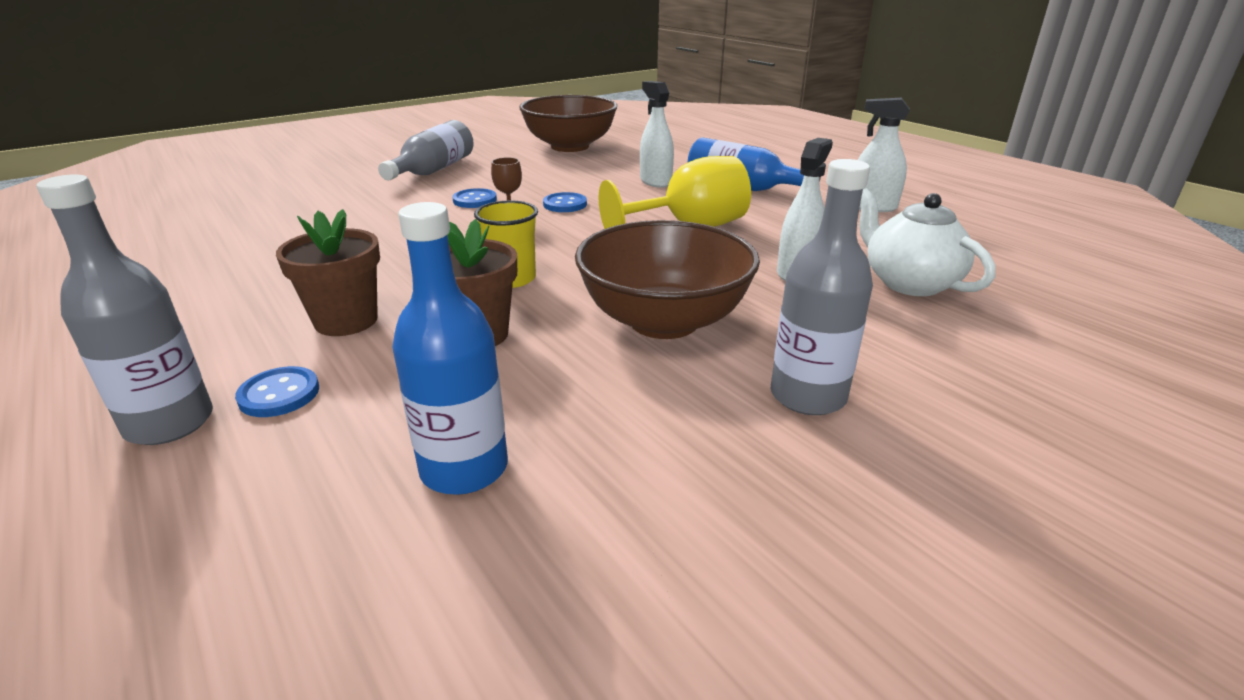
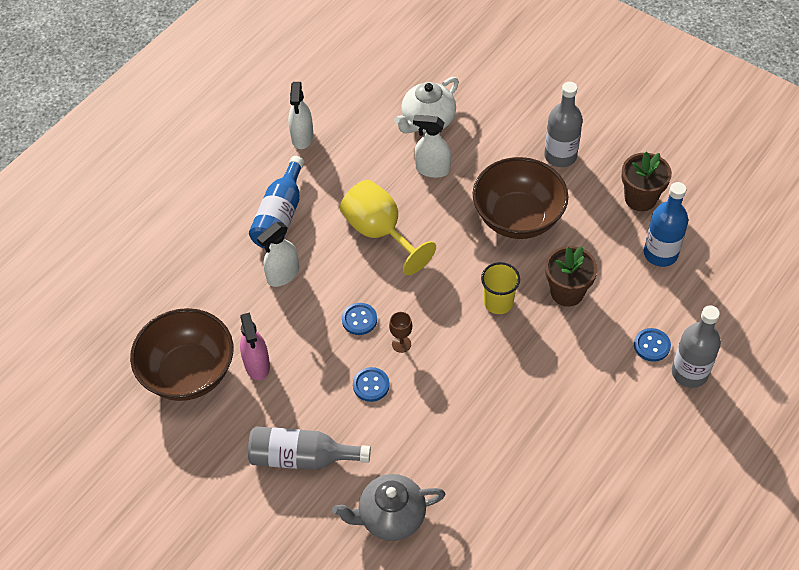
camera: 105 degrees left, 25 degrees up
(320, 192) = (391, 517): none -> grey teapot
(346, 321) = (581, 359): brown flower pot -> brown flower pot (640, 198)
(553, 165) = (257, 365): none -> pink spray bottle

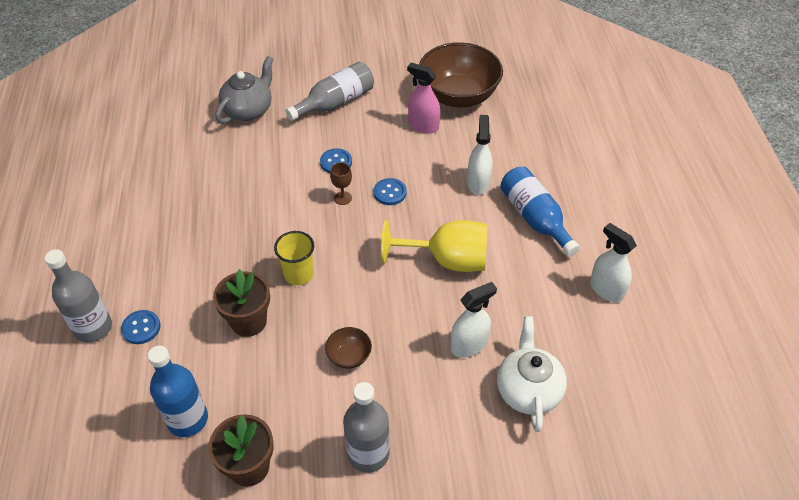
camera: 135 degrees right, 5 degrees down
(518, 218) = (349, 356): brown bowl -> brown bowl, size x0.43

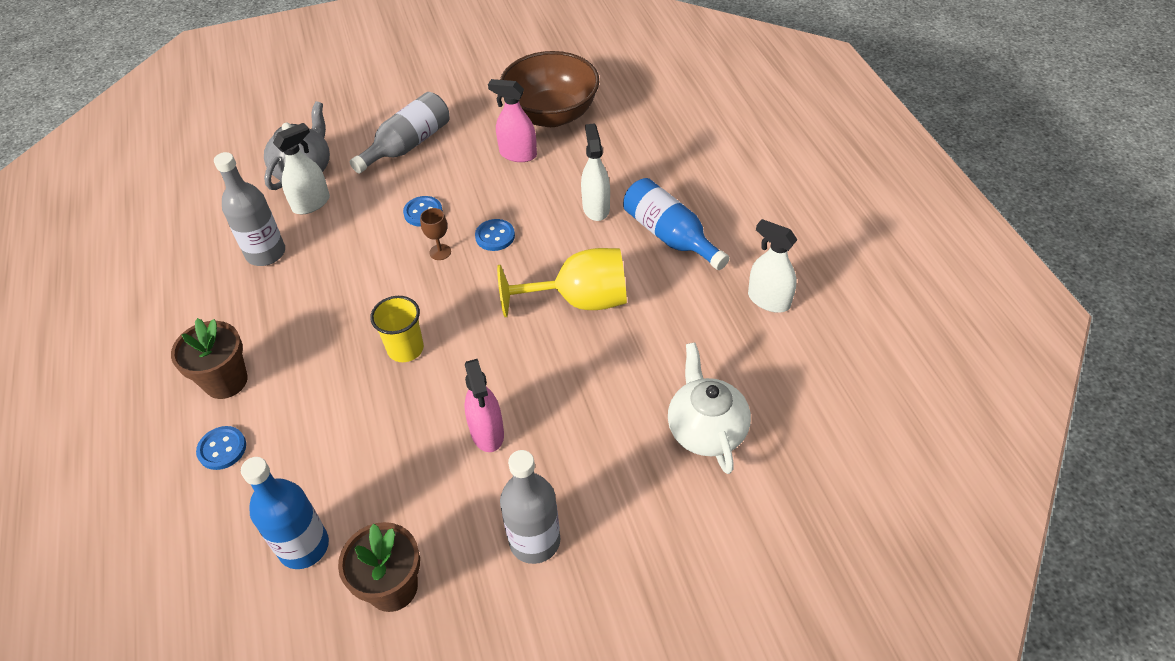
camera: 10 degrees left, 0 degrees up
(93, 328) = (160, 460): grey bottle -> grey bottle (266, 253)
(248, 321) = (356, 415): brown flower pot -> brown flower pot (226, 381)
(349, 356) = (487, 432): brown bowl -> pink spray bottle
(469, 345) = (626, 392): white spray bottle -> white spray bottle (311, 203)

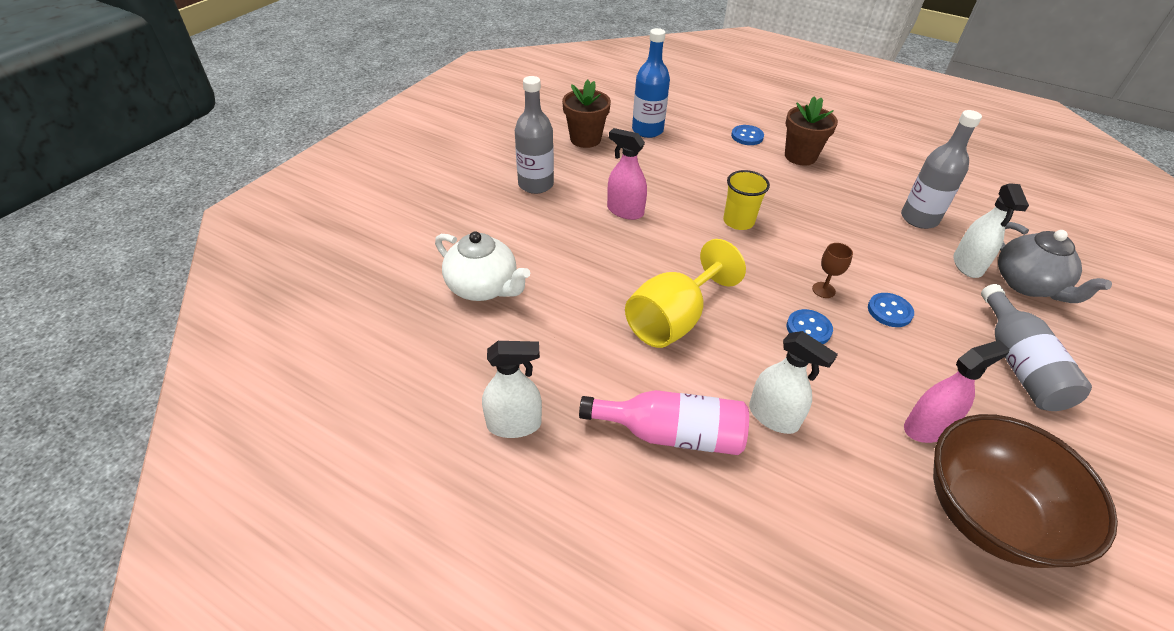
camera: 135 degrees right, 5 degrees down
(670, 235) = (672, 434): blue bottle -> pink bottle

